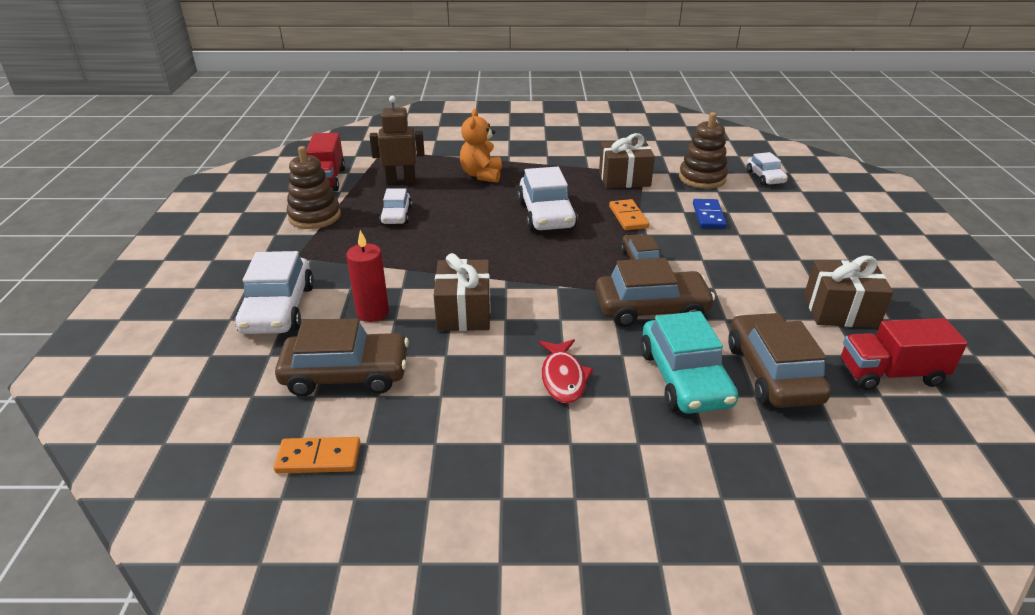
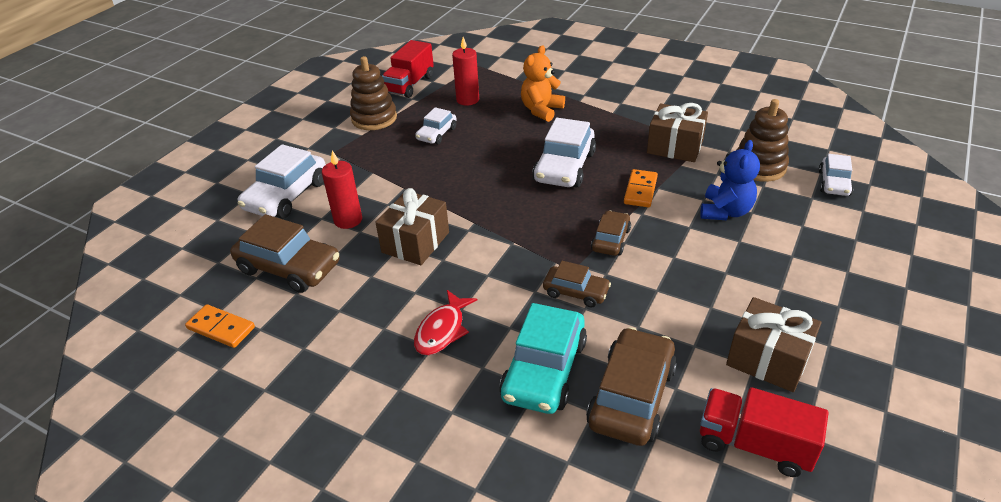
camera: 30 degrees right, 5 degrees up
(401, 181) = (467, 100): brown robot -> red candle
(651, 308) = (576, 292): brown car -> brown car, size x0.57
(708, 216) = (725, 211): blue domino -> blue teddy bear

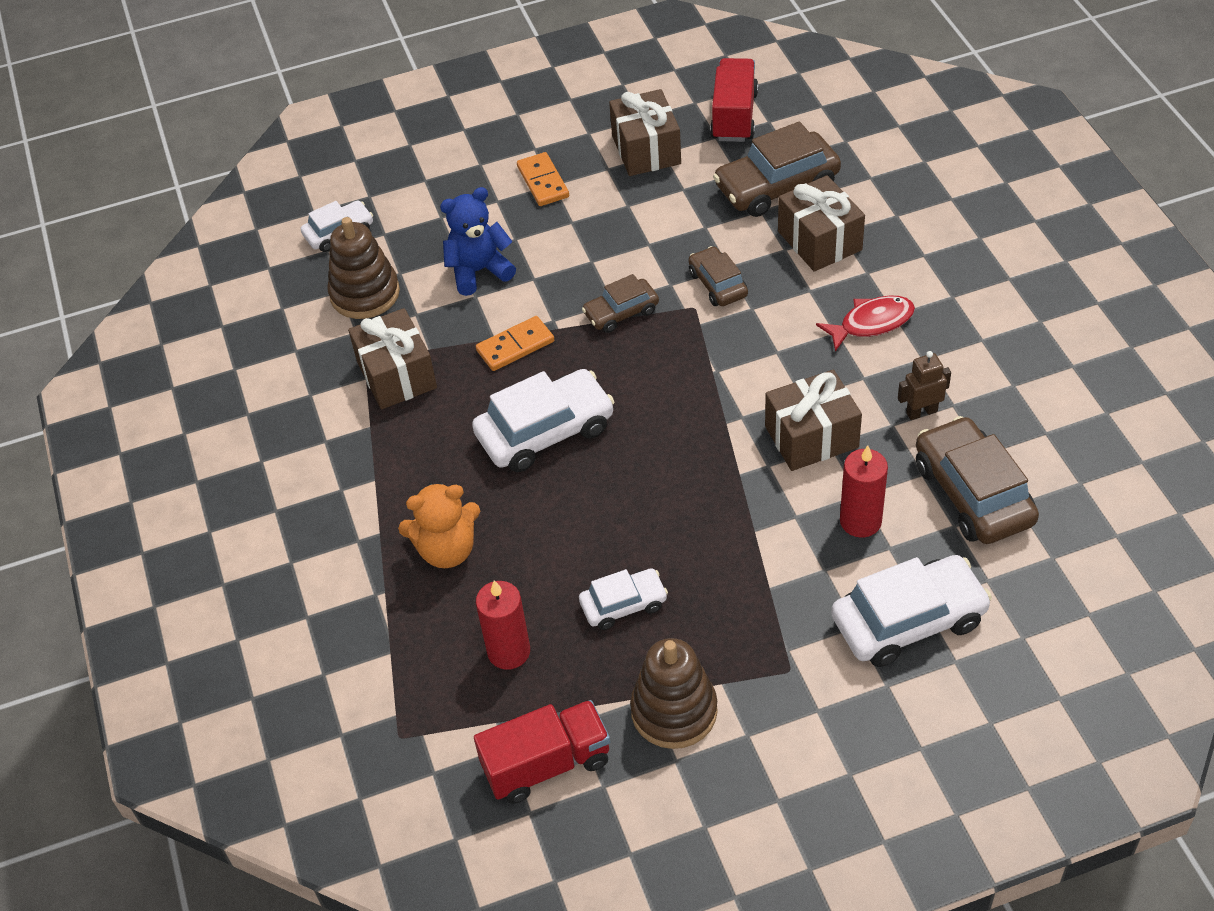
camera: 135 degrees left, 10 degrees up
(221, 328) = (1086, 458): orange domino -> orange domino (543, 182)
(357, 293) = (921, 412): none -> brown robot
(544, 370) = (819, 241): turquoise car -> brown gift
(754, 444) = (734, 116): red truck -> red truck turned 150 degrees counterclockwise

